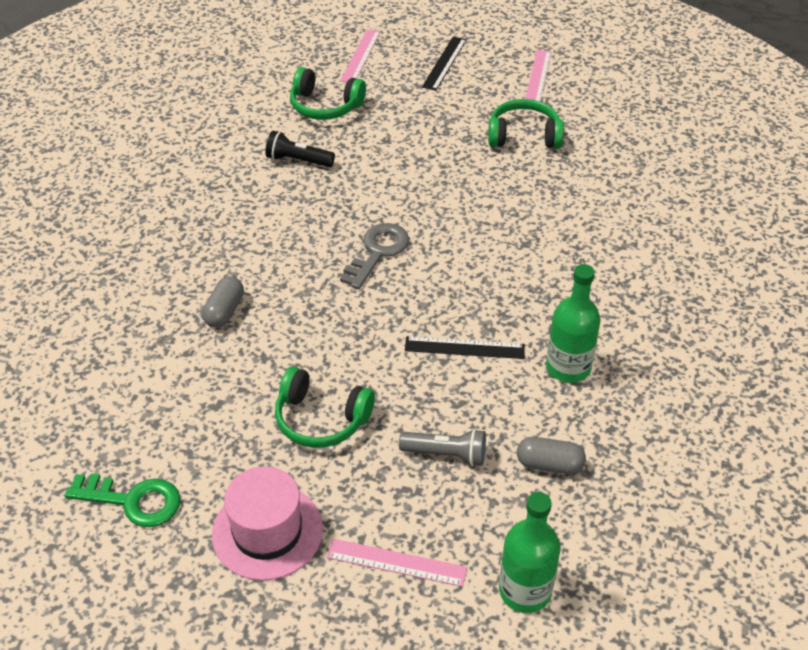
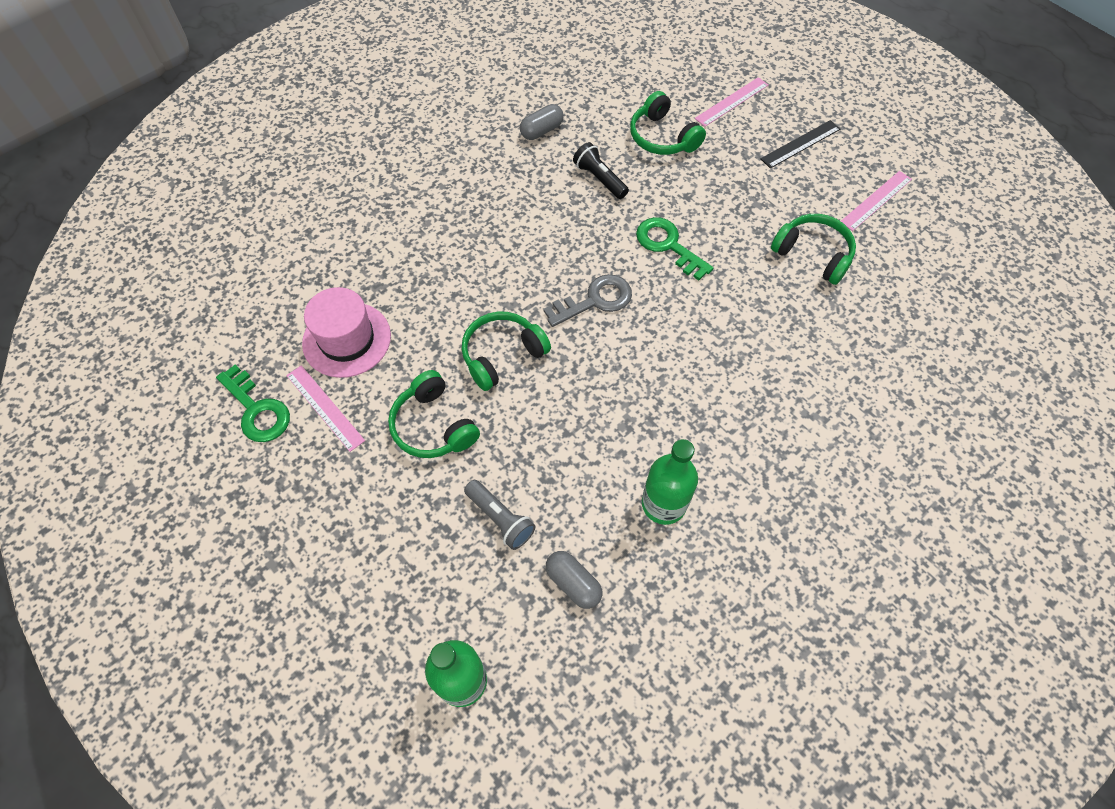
camera: 35 degrees right, 15 degrees up
(224, 311) = (438, 287): grey capsule -> grey capsule (541, 130)
(267, 531) = (322, 496): pink hat -> pink hat (347, 339)
(334, 333) = (502, 355): none -> green headphones
(396, 562) = (389, 586): pink ruler -> pink ruler (325, 407)
(402, 183) = (668, 245): none -> green key
(464, 348) = (592, 431): black ruler -> none

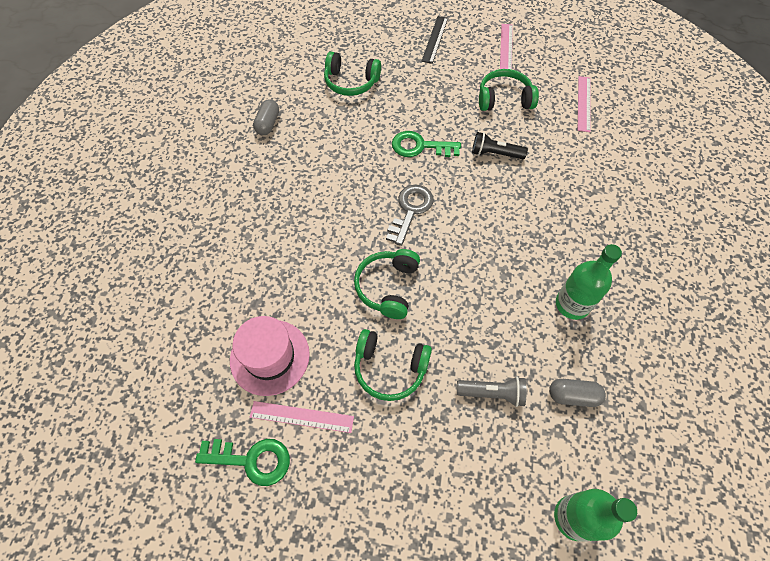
camera: 40 degrees left, 0 degrees up
(599, 179) = (337, 132): black flashlight -> black flashlight (495, 154)
(731, 101) = (371, 36): pink ruler -> pink ruler (583, 103)

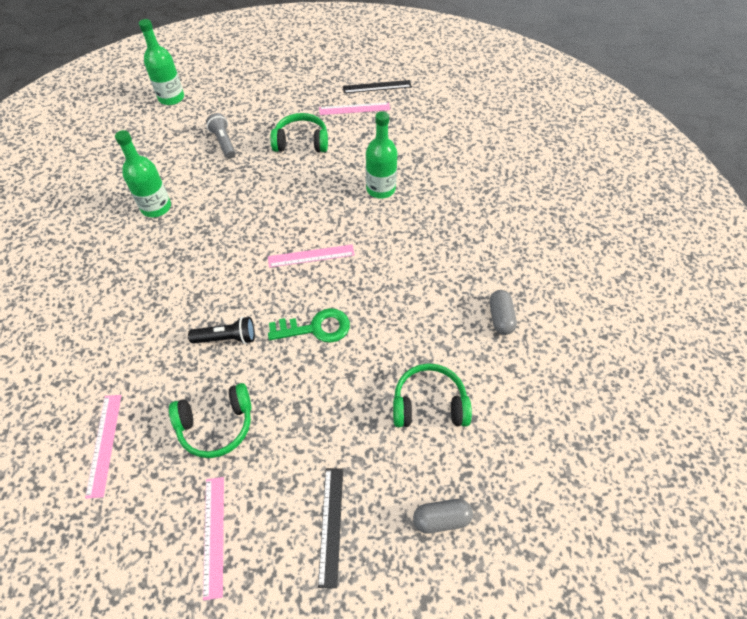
camera: 165 degrees right, 5 degrees down
(252, 460) = (377, 86): green key -> black ruler
(270, 357) = (391, 132): pink hat -> none
(316, 271) = (380, 189): none -> green bottle
(388, 287) = (316, 190): green headphones -> none
(410, 210) = (311, 256): grey key -> pink ruler
(492, 393) = (224, 142): grey flashlight -> grey flashlight turned 75 degrees clockwise
(573, 396) = (164, 151): grey capsule -> grey capsule (441, 518)

